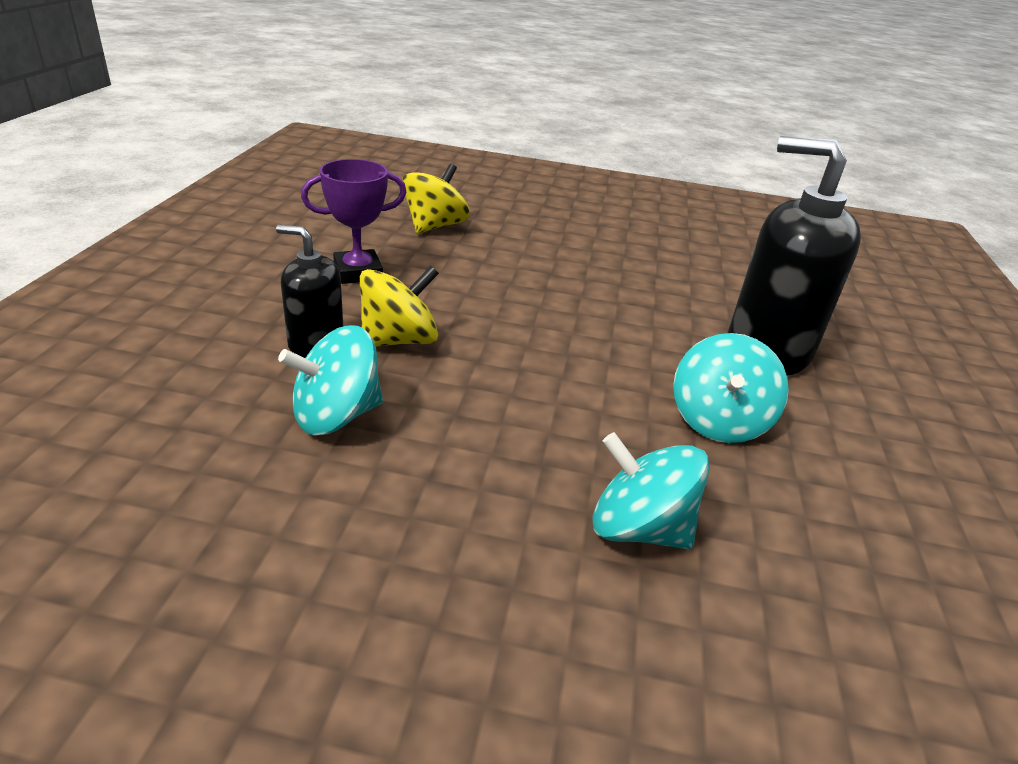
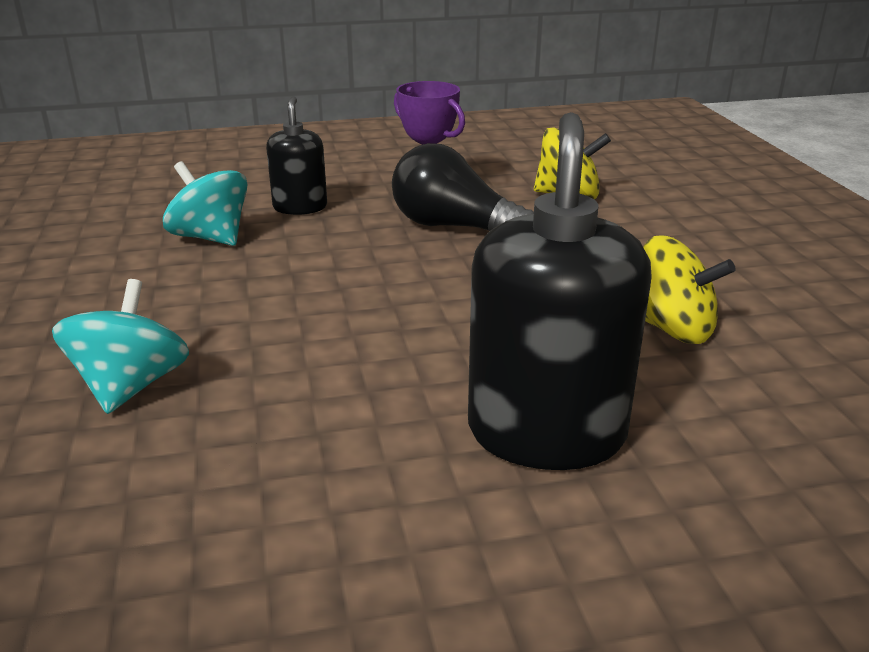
camera: 70 degrees right, 5 degrees down
(399, 340) = (335, 231): yellow spinning top -> yellow spinning top (671, 328)
(448, 286) = (454, 227): none -> black light bulb
(718, 421) = (339, 411): turquoise spinning top -> none

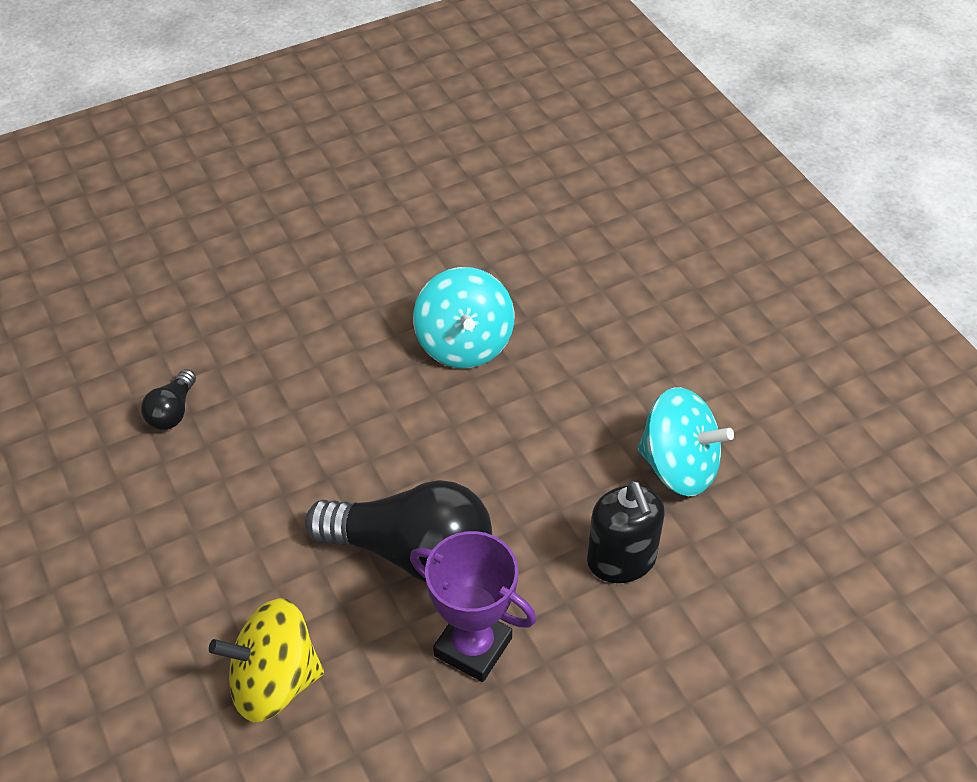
camera: 165 degrees right, 20 degrees up
(131, 386) = (588, 262): turquoise spinning top -> turquoise spinning top (464, 344)
(546, 432) = (278, 280): black soap dispenser -> none
(671, 328) = (172, 411): yellow spinning top -> black light bulb

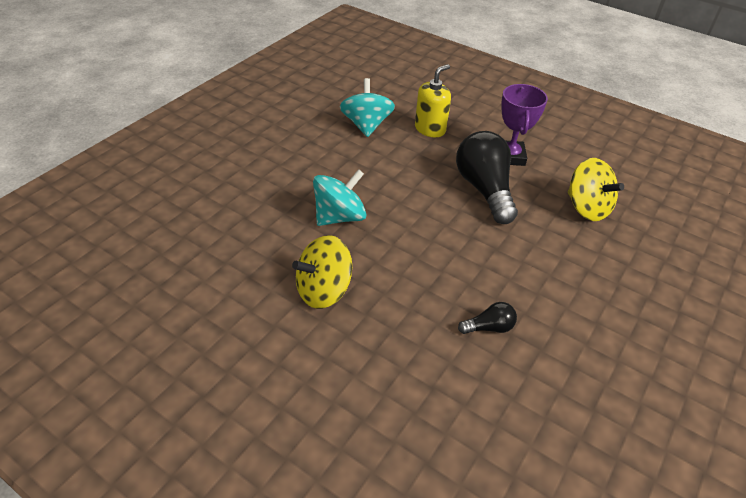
camera: 120 degrees left, 5 degrees down
(345, 283) = (323, 290): none -> yellow spinning top
(621, 560) = (430, 129): black soap dispenser -> yellow soap dispenser

